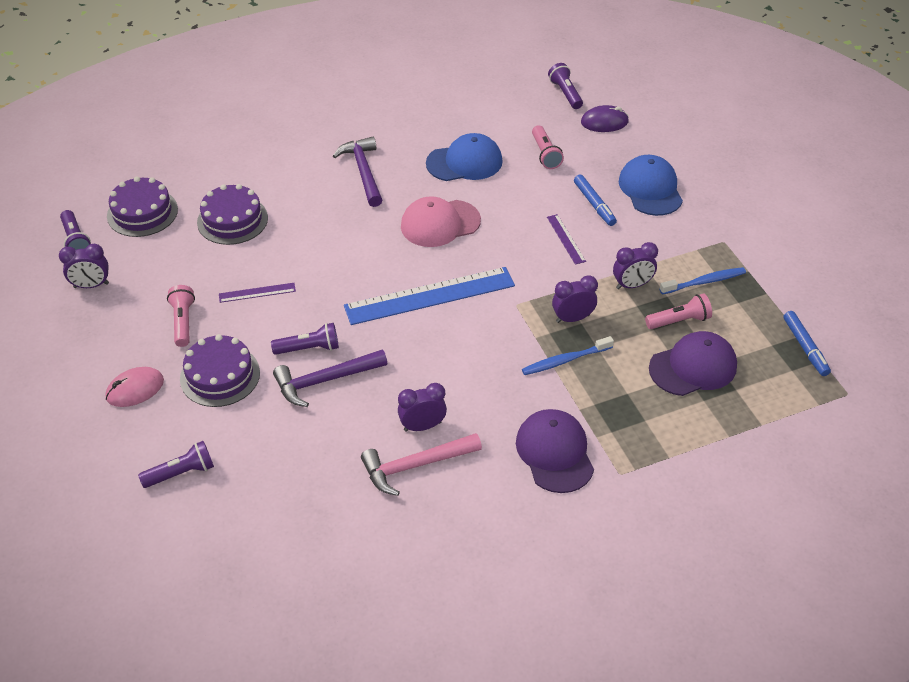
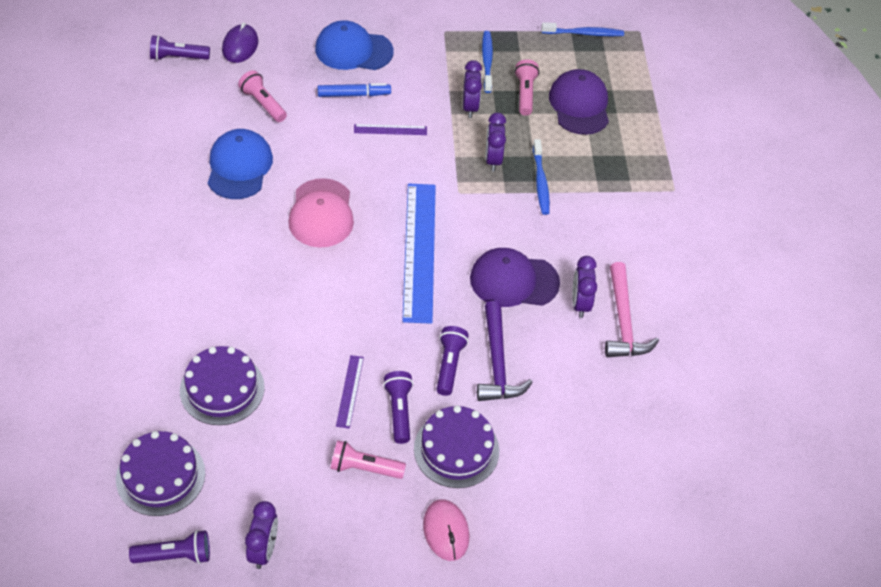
camera: 75 degrees left, 5 degrees up
(181, 473) = (573, 508): purple flashlight -> purple flashlight (399, 411)
(363, 172) = (206, 252): purple hammer -> none
(545, 154) = (263, 103): pink flashlight -> pink flashlight turned 135 degrees counterclockwise
(554, 453) = (640, 223): purple cap -> purple cap (514, 281)
(805, 347) = (584, 33): blue marker -> blue toothbrush

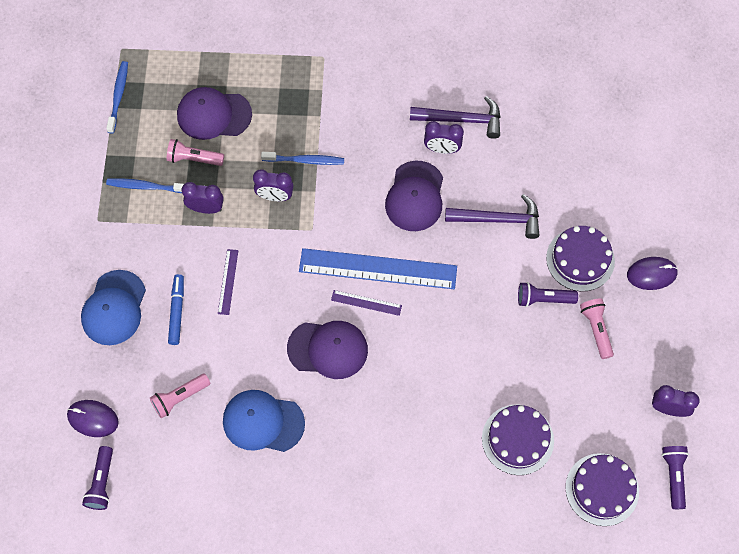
camera: 80 degrees left, 15 degrees up
(321, 213) = (328, 349): pink cap -> purple cap
(350, 391) = (523, 336): purple ruler -> purple ruler (366, 302)
(364, 468) = (596, 329): pink flashlight -> pink flashlight turned 150 degrees clockwise
(446, 531) = (651, 274): pink mouse -> purple mouse
(449, 365) = (499, 256): purple flashlight -> none
(623, 321) = (461, 120): pink hammer -> purple hammer

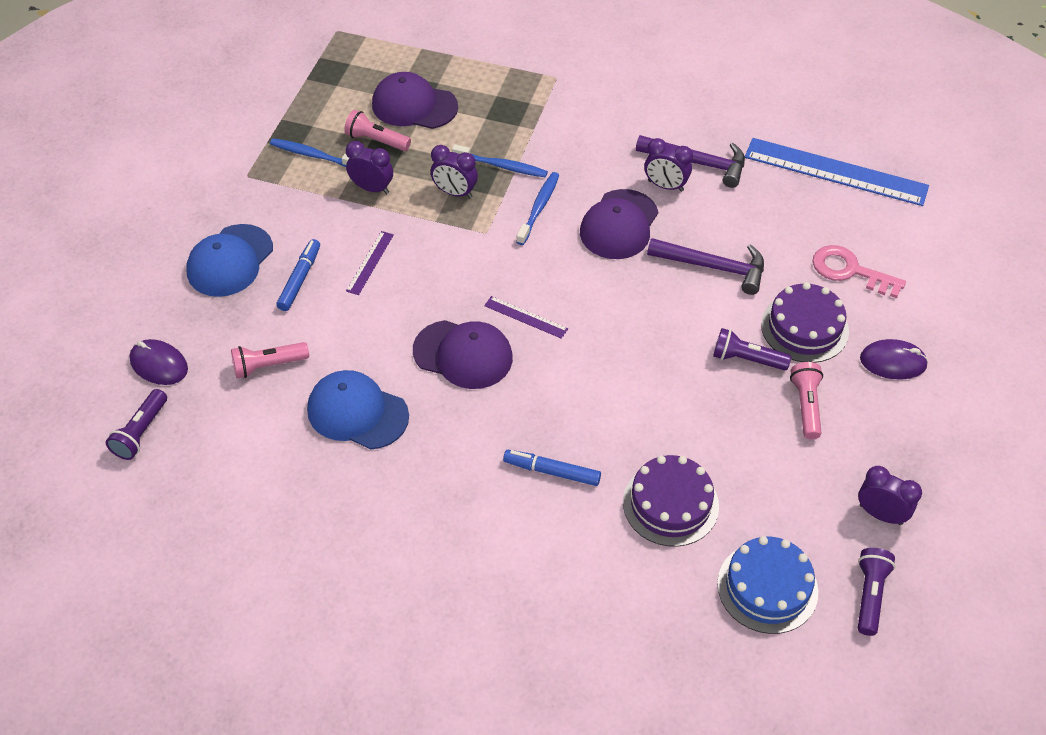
camera: 15 degrees right, 15 degrees down
(118, 96) = (316, 70): blue toothbrush -> blue toothbrush (539, 208)
(378, 269) = (551, 286): blue ruler -> blue ruler (835, 172)
(424, 435) = (552, 472): none -> blue marker
(602, 489) = (767, 587): purple cake -> blue cake
(603, 197) = (850, 271): none -> pink key

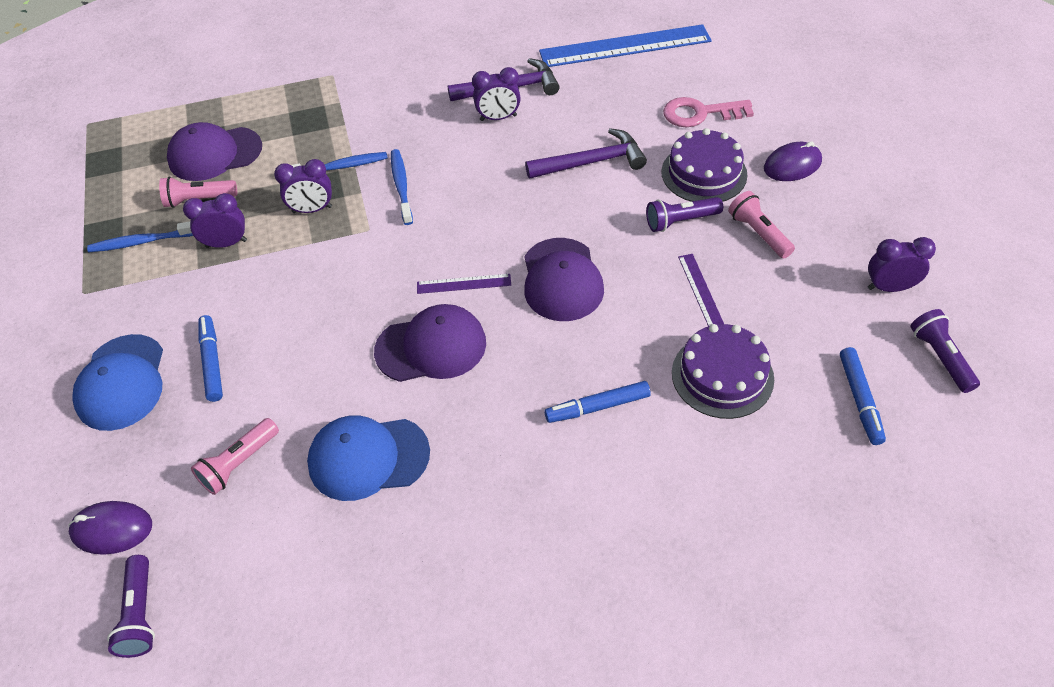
camera: 30 degrees left, 0 degrees up
(370, 262) = (274, 311): purple ruler -> purple ruler (700, 290)
(619, 225) = (484, 166): purple cap -> purple cap (562, 280)
(767, 587) = (860, 399): blue cake -> blue marker

